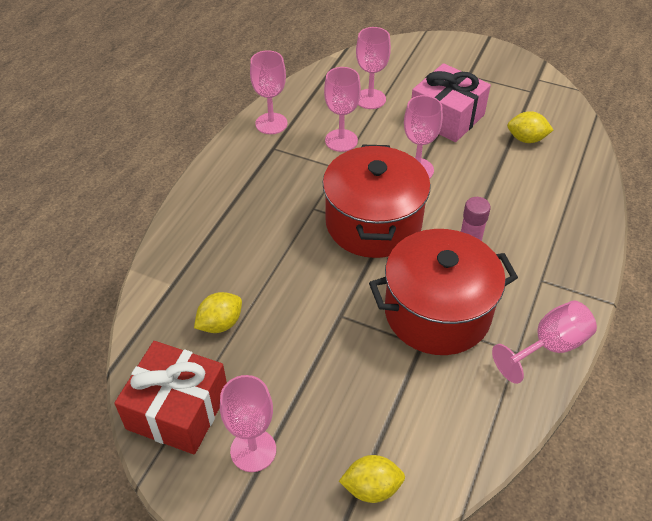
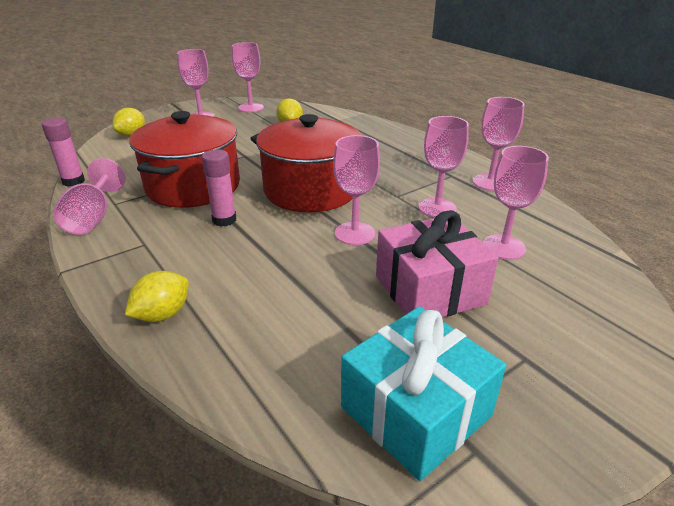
camera: 120 degrees right, 15 degrees down
(177, 410) = (251, 108): red gift -> pink goblet
(519, 431) = (73, 181): none -> pink glue stick
(526, 139) = (331, 340): yellow lemon -> yellow lemon (163, 314)
(537, 98) = (415, 411): none -> turquoise gift

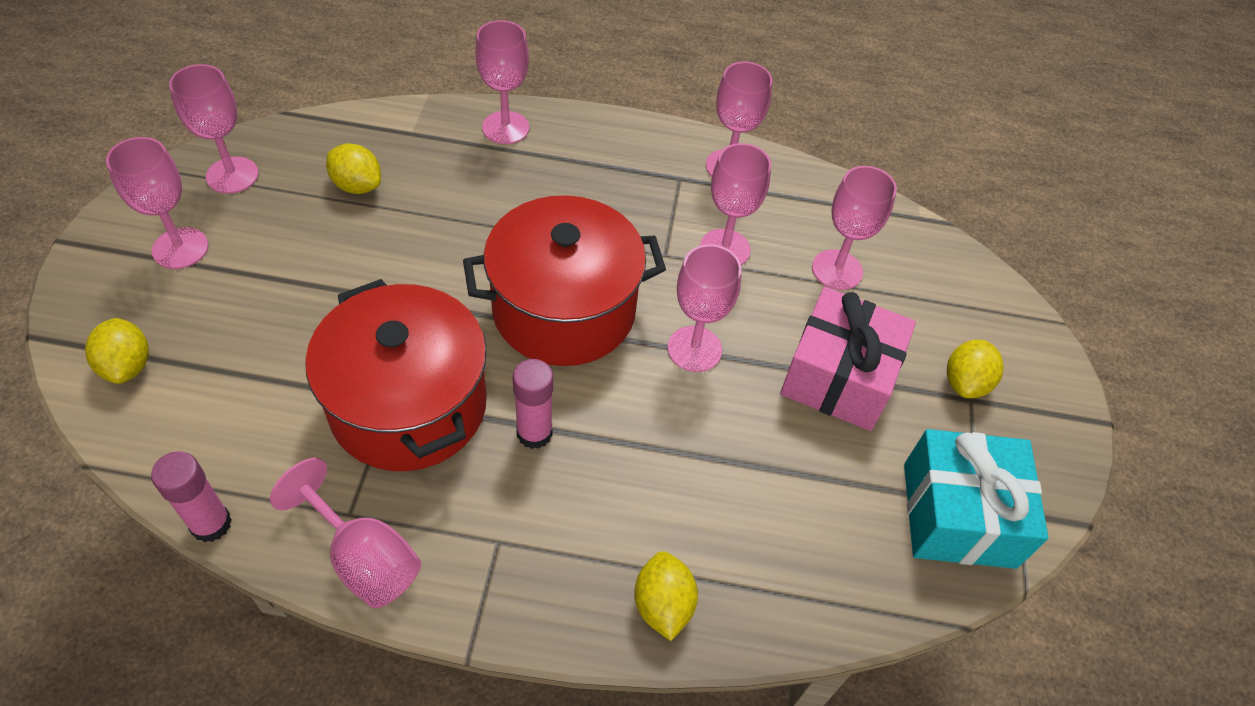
camera: 50 degrees left, 20 degrees up
(383, 131) = (505, 128): none -> pink goblet
(533, 347) = (965, 383): none -> yellow lemon

